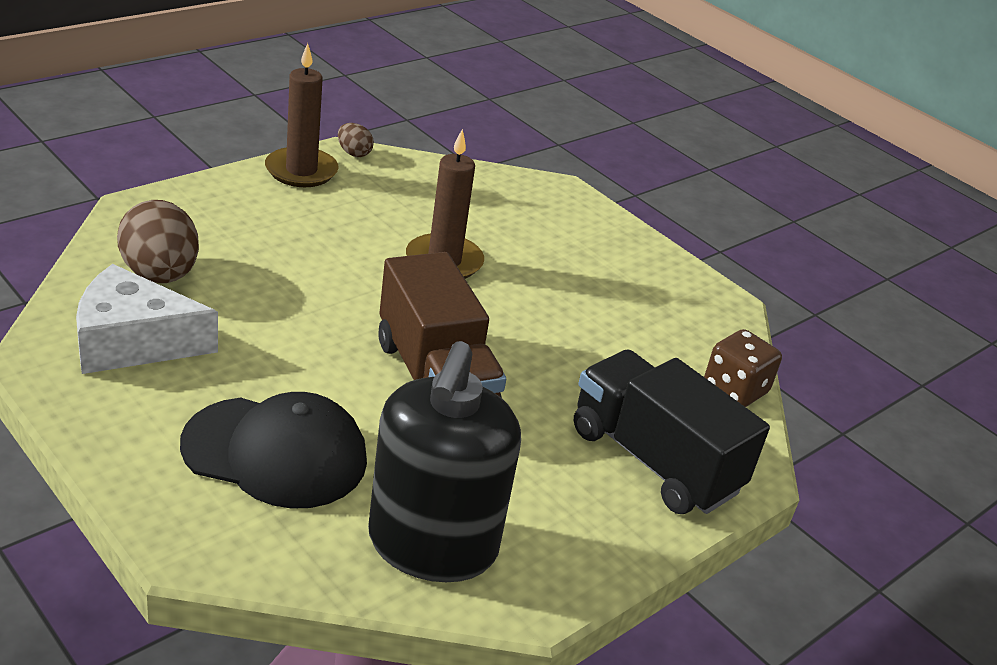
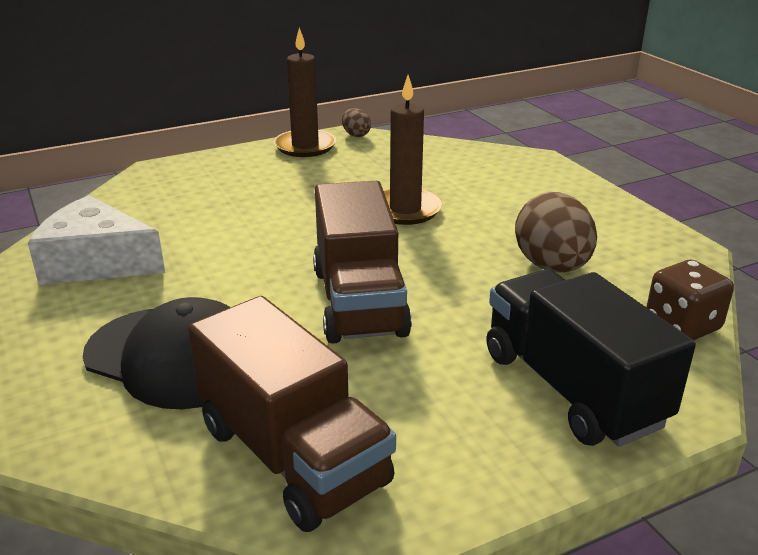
camera: 20 degrees right, 5 degrees down
(160, 275) = (148, 215): brown egg -> brown egg (552, 266)
(432, 545) = (292, 455): black soap dispenser -> brown truck

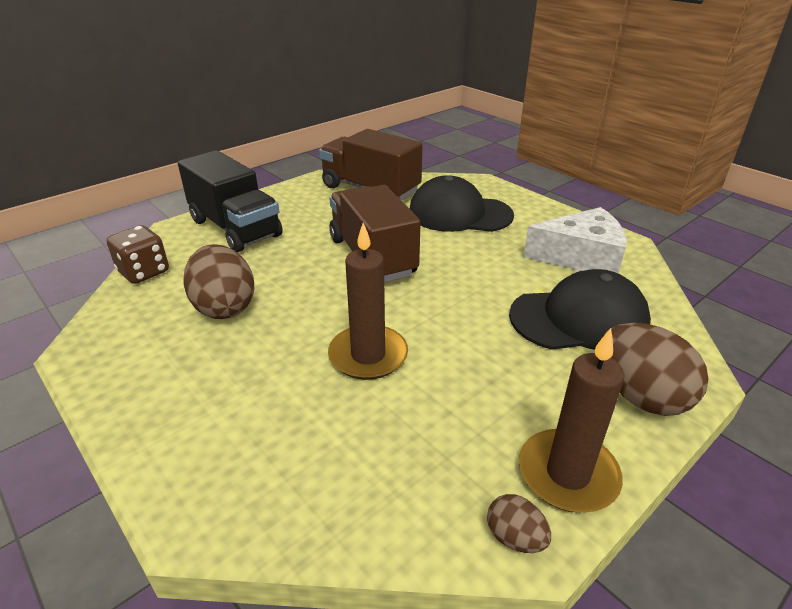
camera: 165 degrees right, 5 degrees up
(190, 209) = (579, 319): none -> black cap
(213, 165) = (640, 396): none -> brown egg

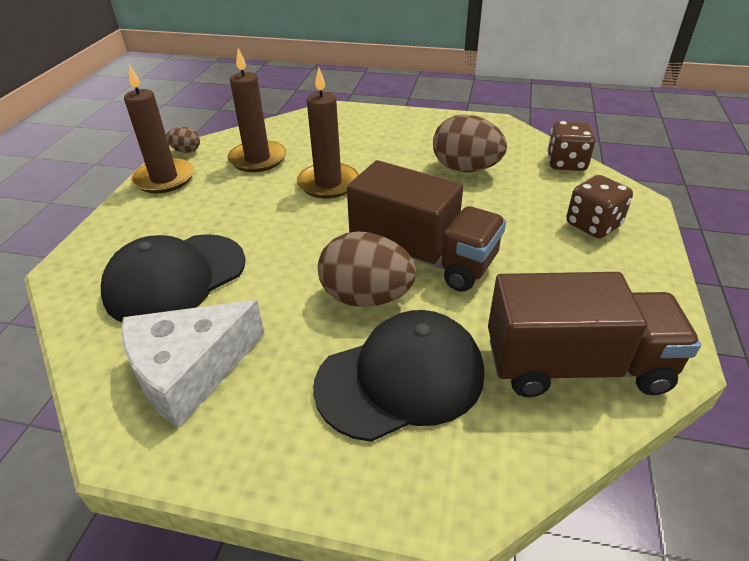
camera: 145 degrees right, 5 degrees up
(235, 228) = (593, 225): black truck -> brown dice
(414, 445) = (257, 159): none -> brown candle
(640, 396) = (117, 235): brown egg -> brown egg (366, 297)

